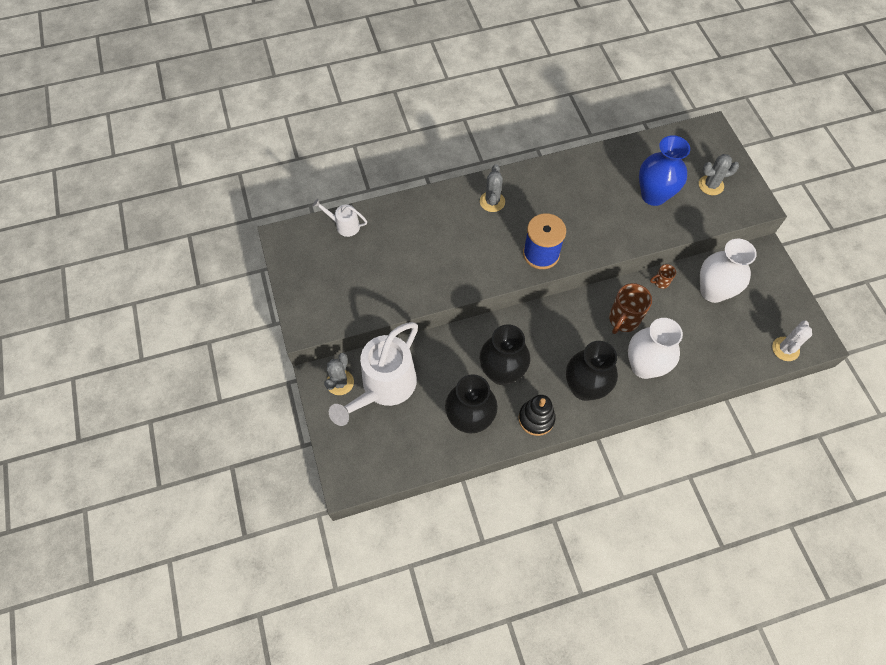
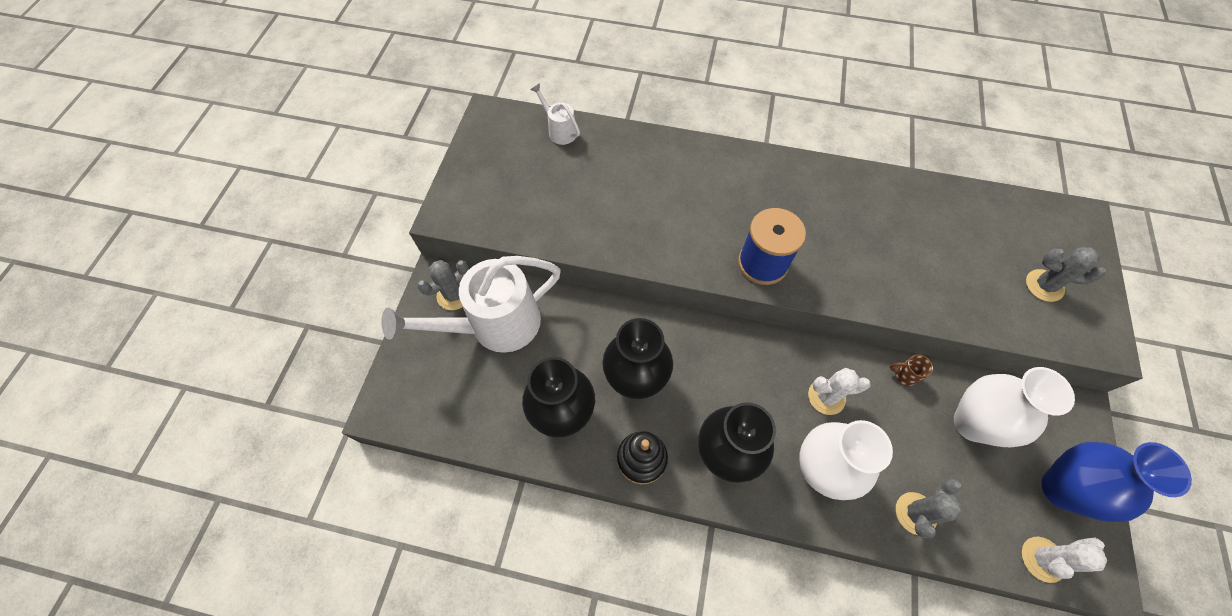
camera: 30 degrees right, 0 degrees up
(492, 202) = (740, 178): grey cactus -> grey cactus (915, 513)
(623, 320) = (826, 397): brown mug -> white cactus
(653, 195) = (954, 262): blue vase -> blue vase (1062, 489)

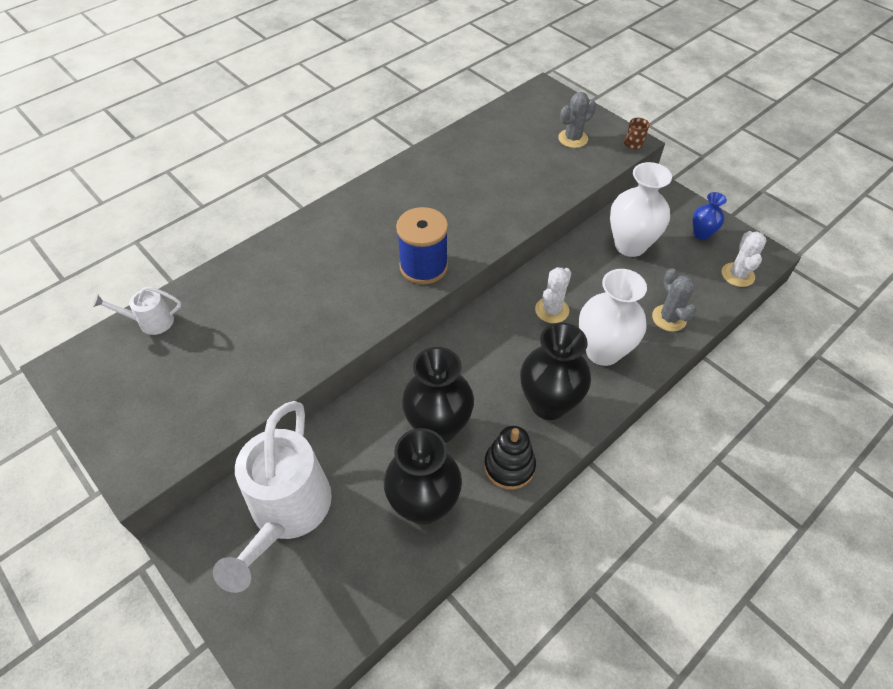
camera: 55 degrees left, 10 degrees down
(454, 295) = (219, 533): grey cactus -> none
(904, 375) = (570, 256): brown mug -> brown mug (633, 144)
(1062, 489) = (701, 234): blue vase -> blue vase, size x0.53

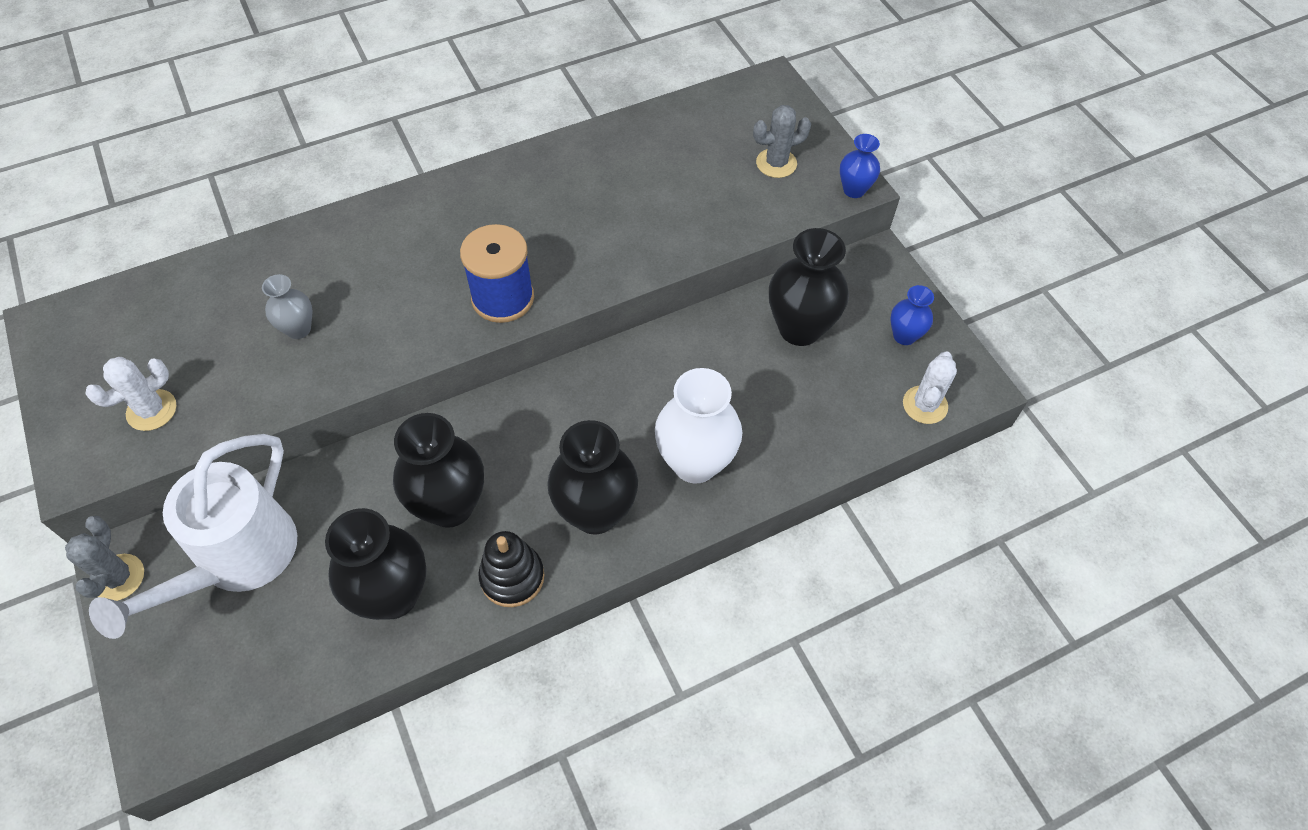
camera: 15 degrees right, 5 degrees up
(150, 322) = (160, 291): white watering can -> none
(276, 323) = (298, 329): none -> grey vase
(552, 310) = (656, 392): white cactus -> white cactus (151, 410)
(630, 245) = (799, 328): white vase -> black vase
(633, 144) = (854, 190): brown mug -> blue vase
(669, 318) = (802, 441): grey cactus -> grey cactus (118, 577)

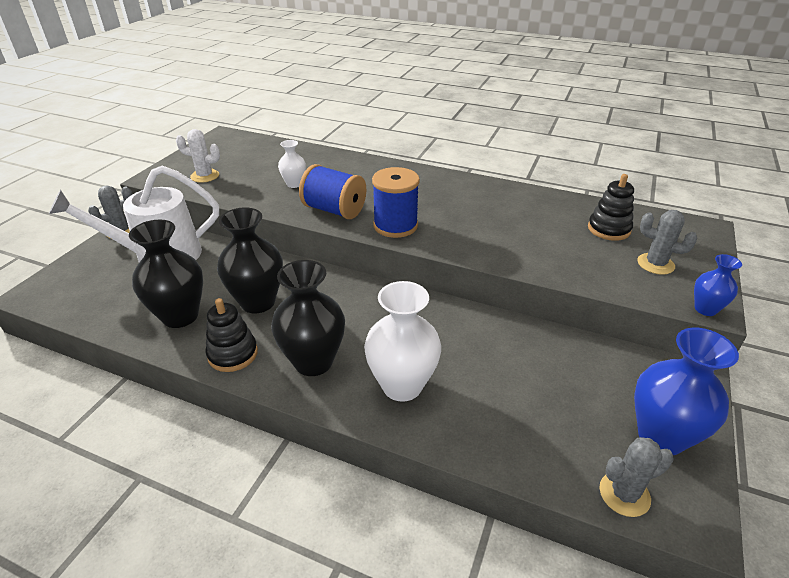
camera: 50 degrees right, 20 degrees down
(298, 329) = (294, 184): grey vase -> white vase
(407, 329) = (334, 210): none -> blue spool
(699, 145) = (608, 229): none -> black stacking toy
(799, 328) = (574, 372): black vase -> none
(904, 336) = (660, 436): blue vase -> blue vase, size x1.88
(925, 405) = (624, 494): white cactus -> grey cactus

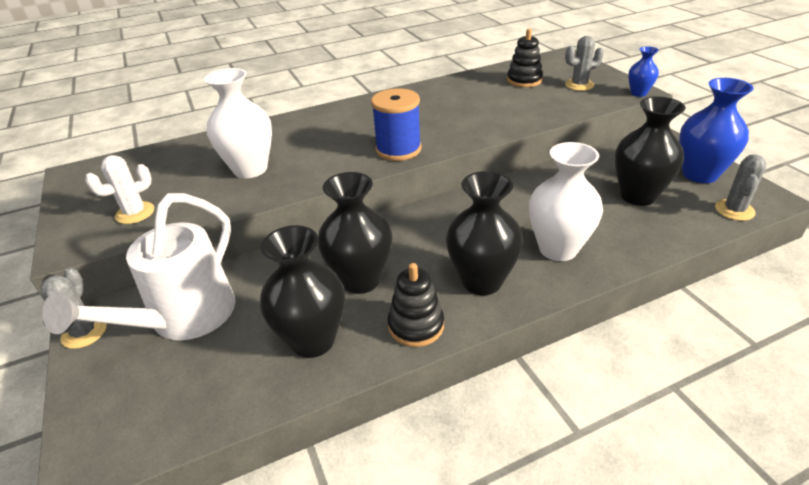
camera: 45 degrees left, 0 degrees up
(294, 184) = (250, 169): white vase -> white vase, size x1.88
(334, 210) = (329, 166): blue spool -> none
(552, 403) = (638, 196): none -> black vase

